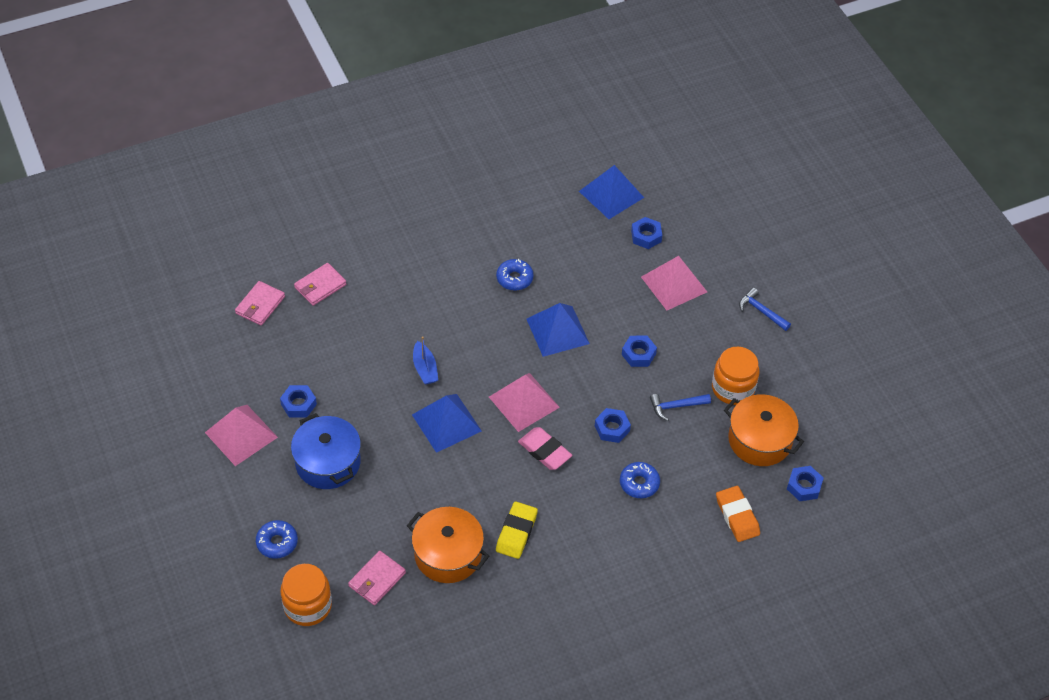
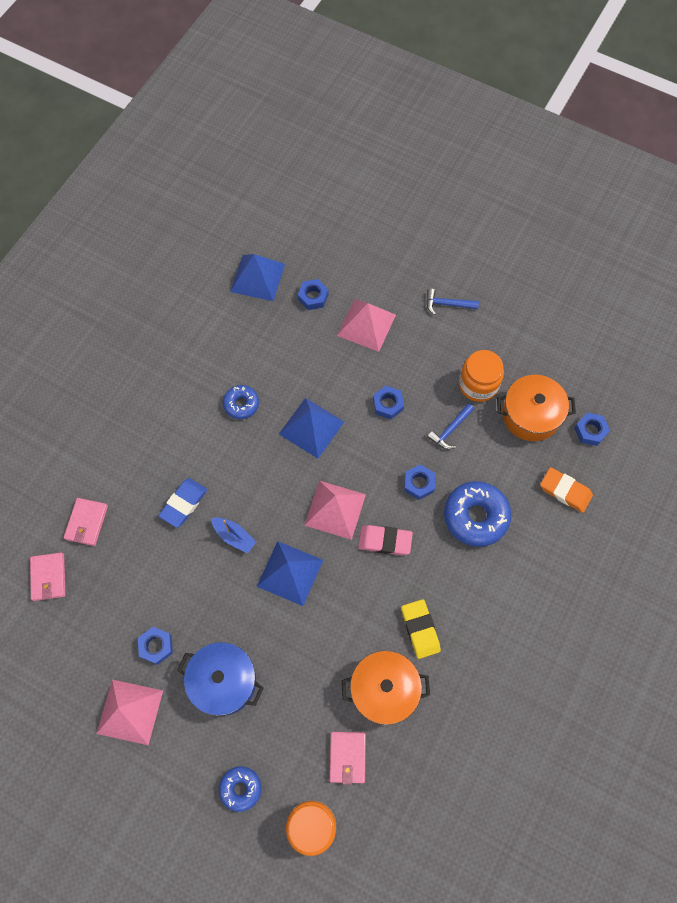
camera: 35 degrees left, 15 degrees up
(405, 320) = (184, 504): none -> blue eraser
(639, 483) = (475, 516): blue donut -> blue donut, size x1.75

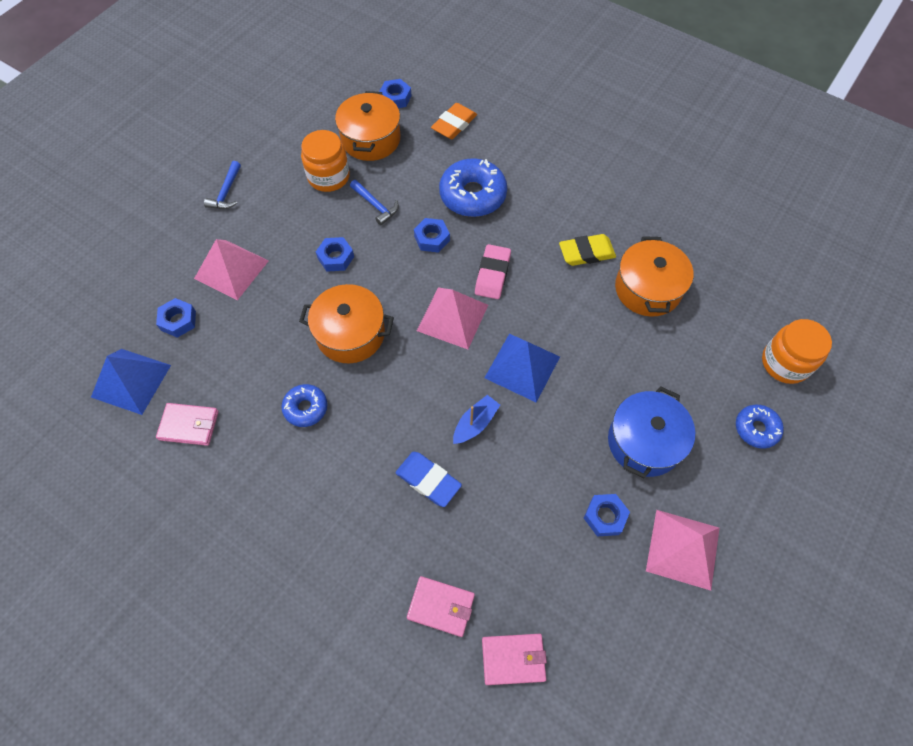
camera: 85 degrees left, 5 degrees down
(311, 427) = (350, 334): blue pyramid -> orange pot
(347, 757) = (715, 326): pink wallet -> pink wallet (189, 425)

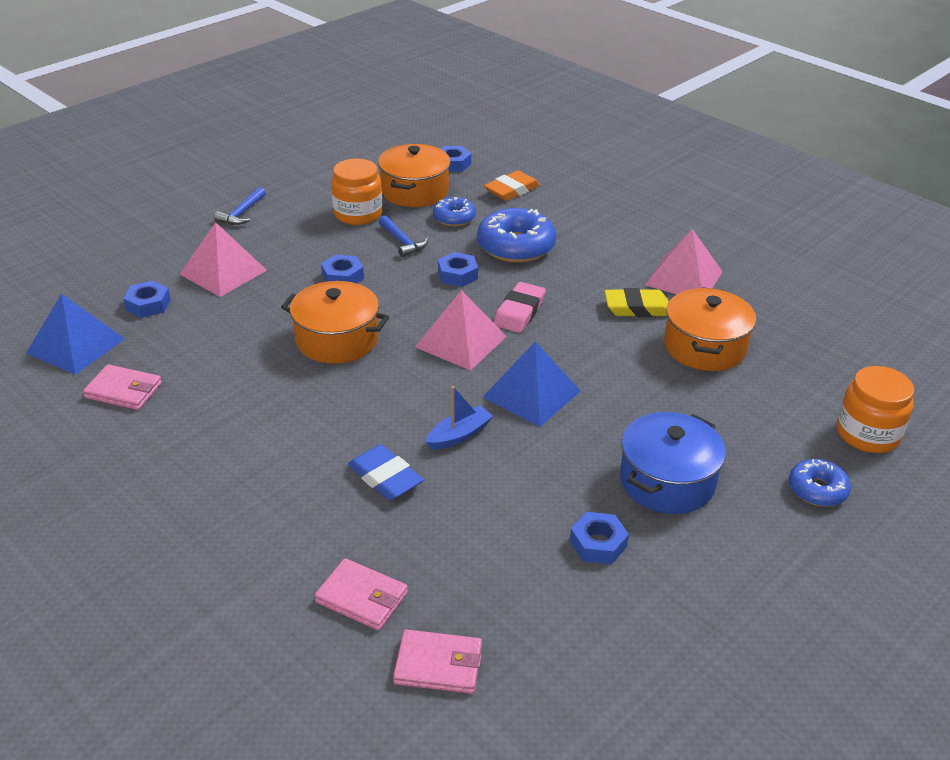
camera: 10 degrees right, 25 degrees down
(306, 408) = (262, 394): blue donut -> blue donut (454, 218)
(683, 549) = (694, 590): pink pyramid -> pink pyramid (684, 278)

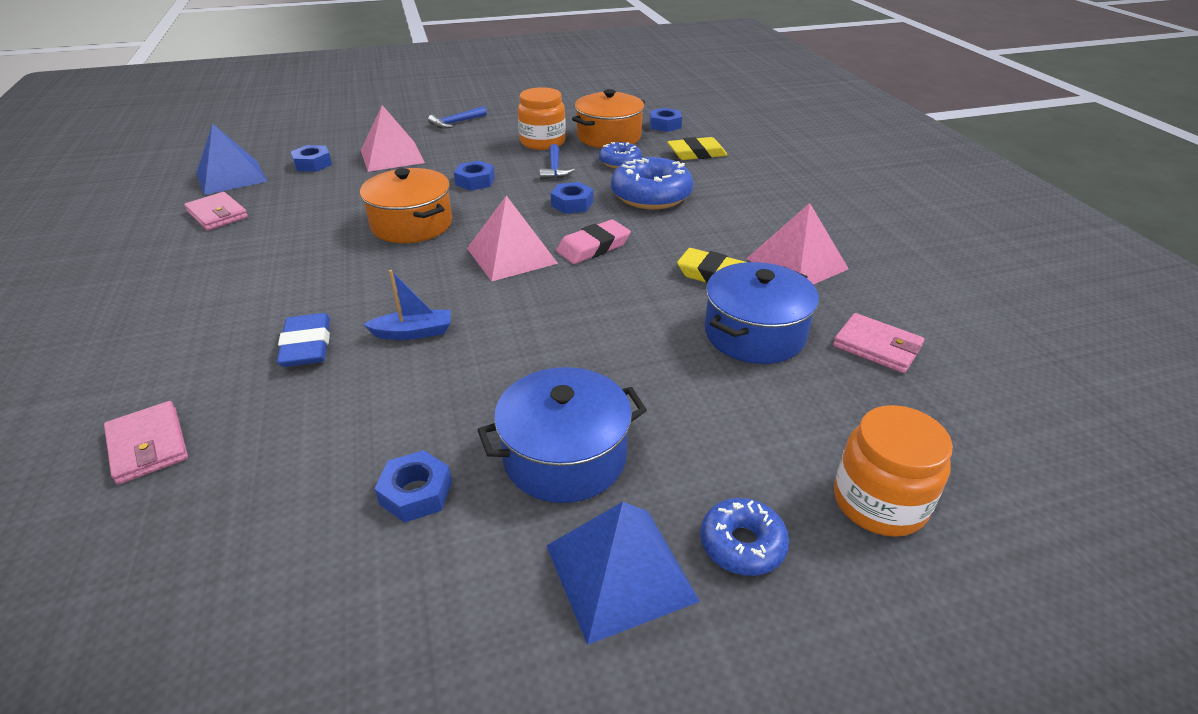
camera: 30 degrees right, 0 degrees up
(438, 665) = (116, 548): pink wallet -> pink wallet (877, 346)
(512, 190) = (696, 153): orange eraser -> yellow eraser
(531, 394) = (523, 319): blue pyramid -> blue pyramid (620, 572)
(704, 347) = (754, 334): orange pot -> blue pot

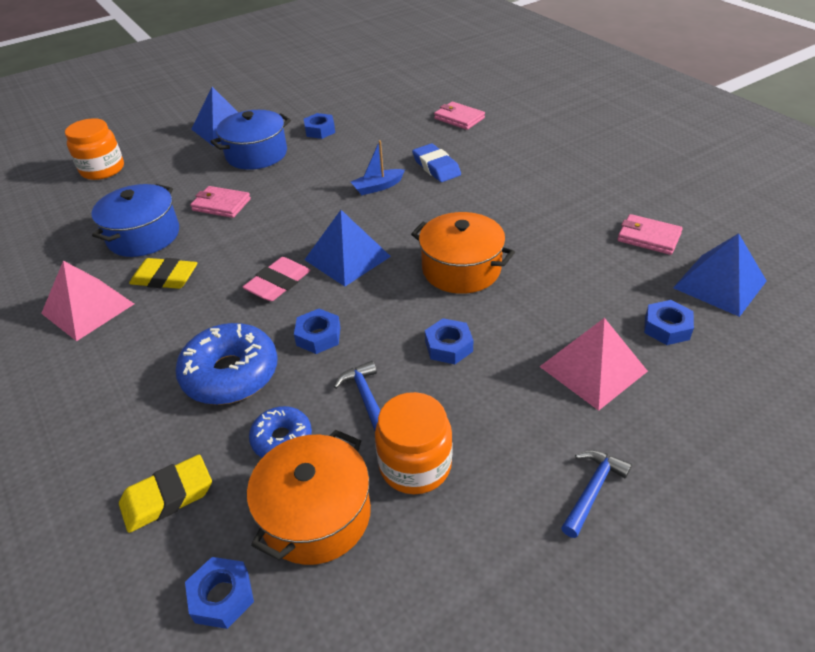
camera: 165 degrees right, 5 degrees up
(511, 255) = (347, 258): pink pyramid -> blue pyramid
(742, 544) = (171, 145): blue donut -> none
(877, 346) = (58, 245): pink wallet -> pink wallet (221, 205)

